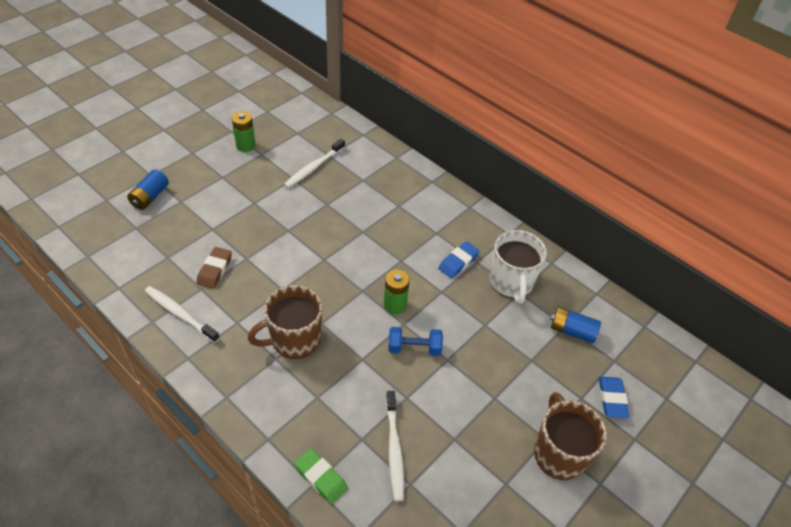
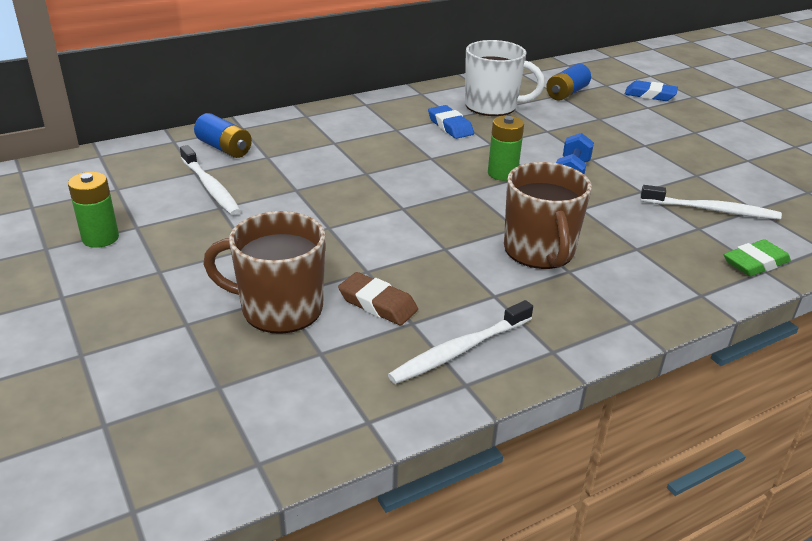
camera: 70 degrees left, 15 degrees down
(150, 197) = (145, 360): blue battery -> blue battery (224, 148)
(559, 453) = (711, 129): brown mug -> brown mug (279, 309)

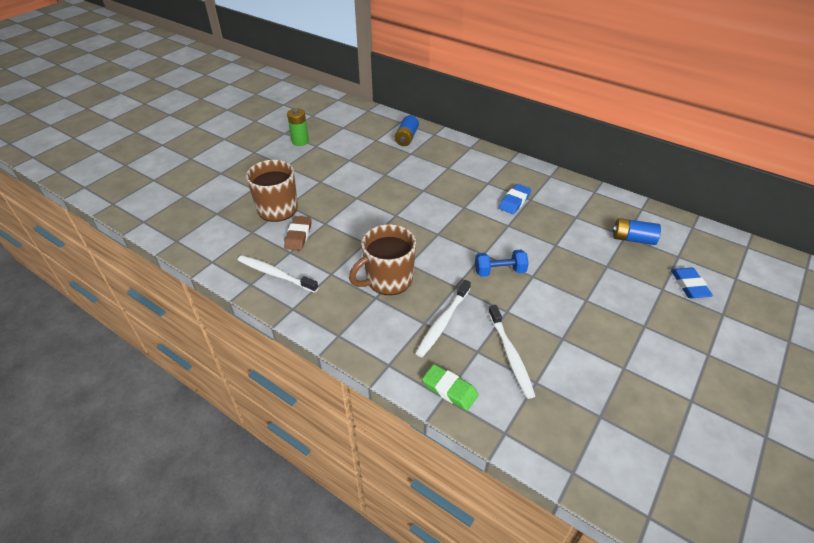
camera: 65 degrees right, 10 degrees up
(210, 187) = (365, 149): white toothbrush -> white toothbrush (443, 322)
(492, 106) = (566, 210): white mug -> none
(502, 174) = (470, 241): green battery -> none

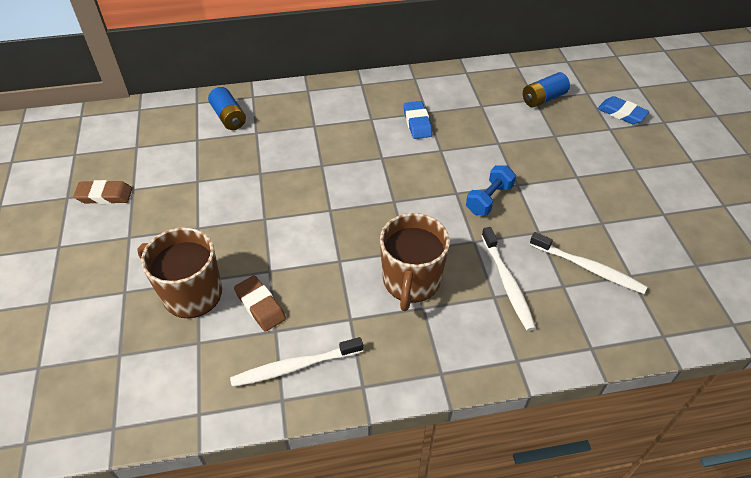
camera: 45 degrees left, 5 degrees up
(300, 141) = (105, 195): green battery -> brown eraser
(449, 389) = (587, 337): green eraser -> none

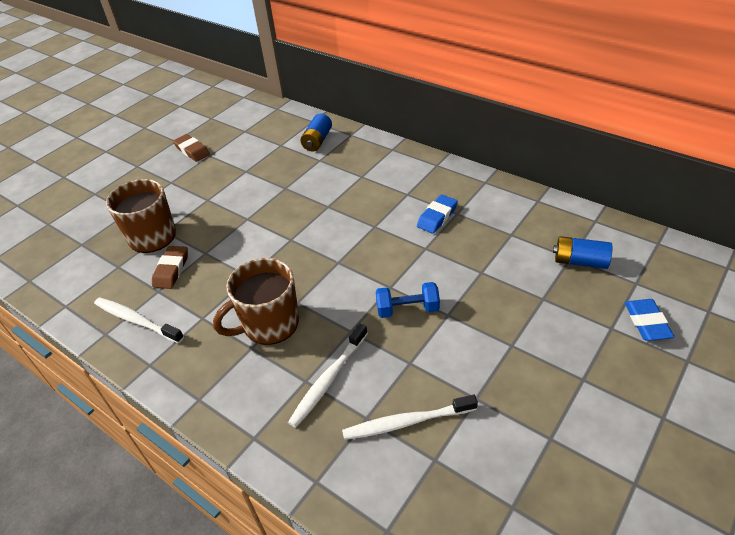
camera: 50 degrees right, 5 degrees down
(588, 268) = (407, 422): white toothbrush -> white toothbrush turned 90 degrees clockwise

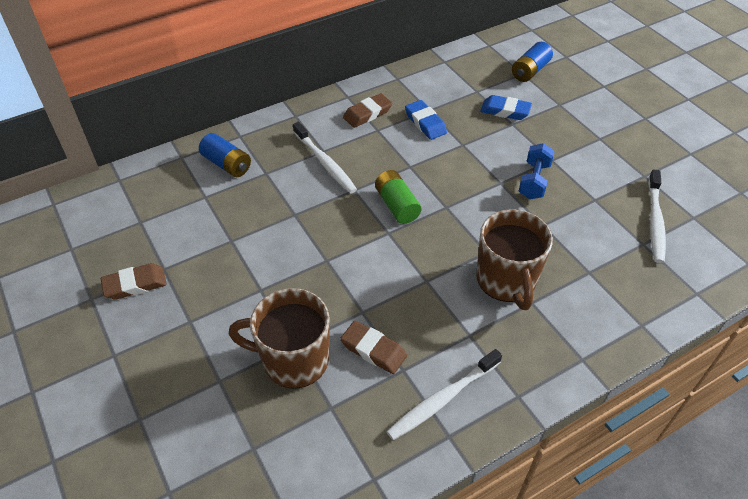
camera: 70 degrees left, 5 degrees up
(323, 234) = (397, 205): none -> green battery
(329, 379) = (593, 255): white toothbrush -> white toothbrush (325, 162)
(423, 182) = (367, 114): none -> brown eraser
(646, 322) = (606, 69): blue eraser -> blue eraser (505, 111)

